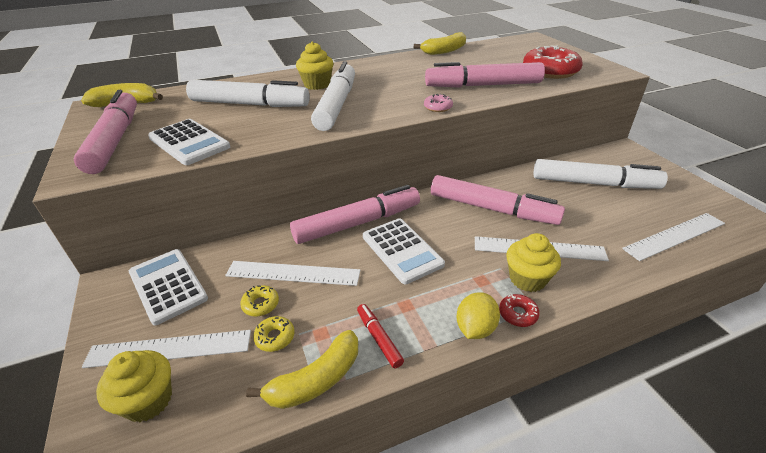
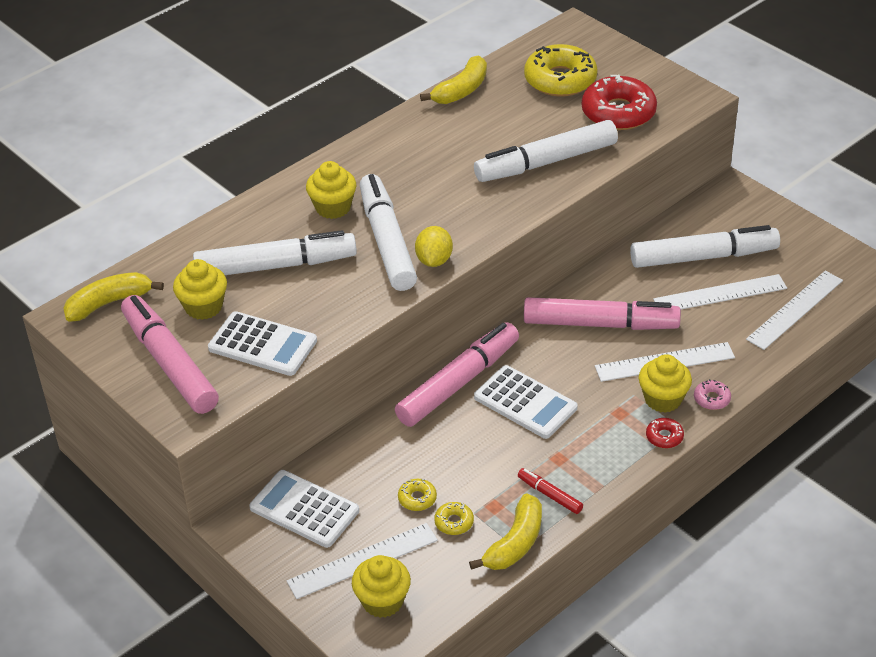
camera: 20 degrees left, 5 degrees up
(178, 115) = (203, 307): none -> yellow cupcake
(293, 273) = (426, 459): white ruler -> white ruler (720, 294)
(438, 107) = (510, 218): pink donut -> pink donut (712, 399)
(475, 328) = (631, 461): yellow lemon -> yellow lemon (434, 260)
(483, 85) = (546, 162): pink marker -> white marker
(514, 54) = (560, 80): none -> yellow donut

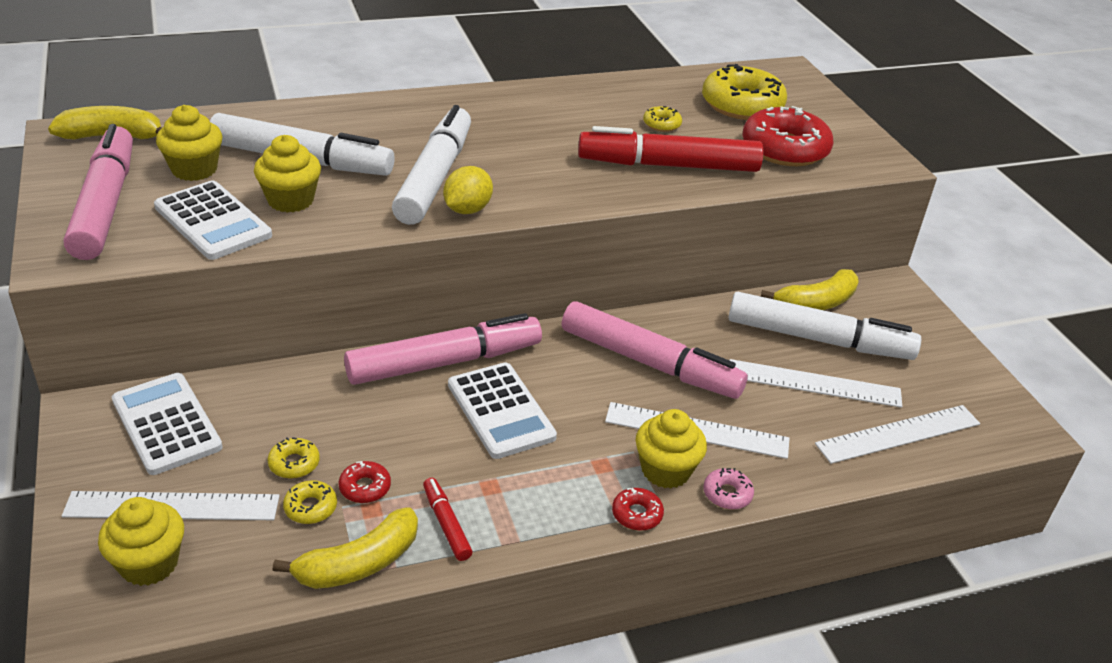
camera: 20 degrees right, 5 degrees down
(333, 207) = (409, 132): yellow cupcake -> yellow cupcake (290, 200)
(461, 90) = (630, 83): yellow banana -> yellow banana (815, 303)
(478, 494) = (365, 487): none -> red donut
(514, 124) = (661, 124): none -> yellow donut
(546, 162) = (668, 165): white marker -> red marker

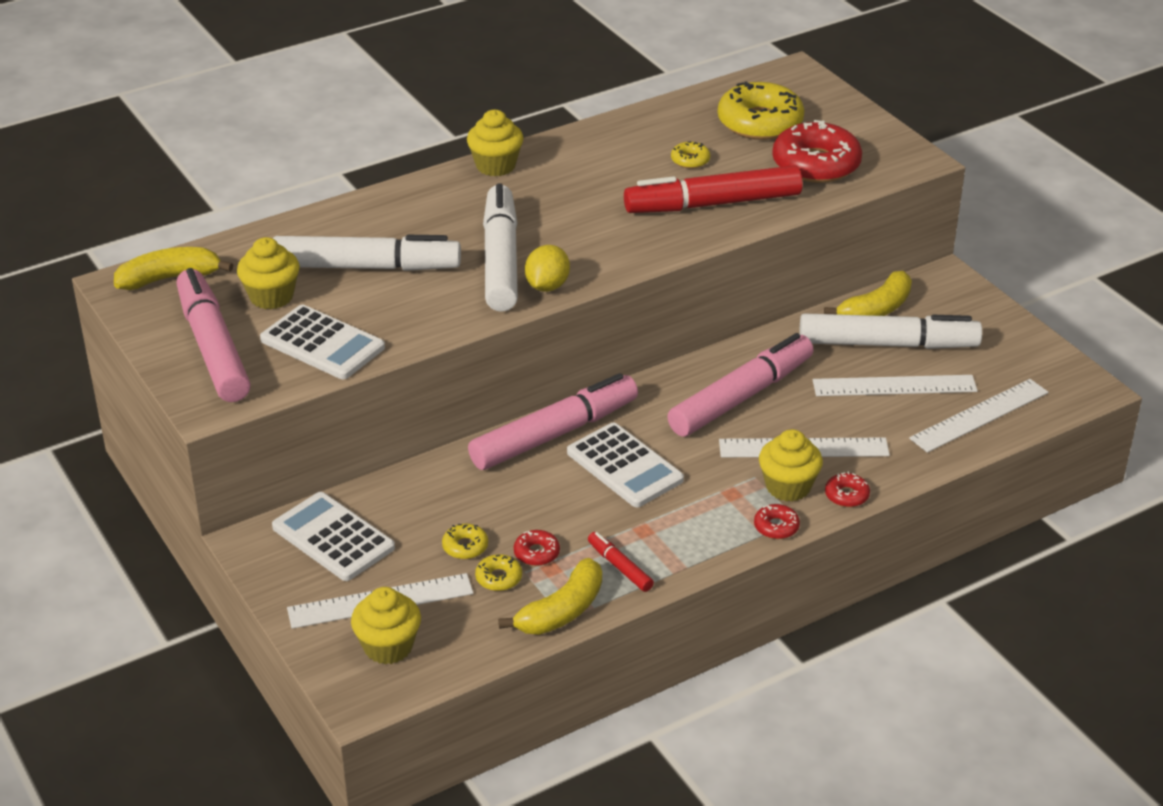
camera: 10 degrees left, 0 degrees up
(290, 200) = (380, 309): yellow cupcake -> yellow cupcake (495, 166)
(649, 363) = (741, 397): pink marker -> pink marker turned 60 degrees counterclockwise
(727, 494) = (846, 495): pink donut -> red donut

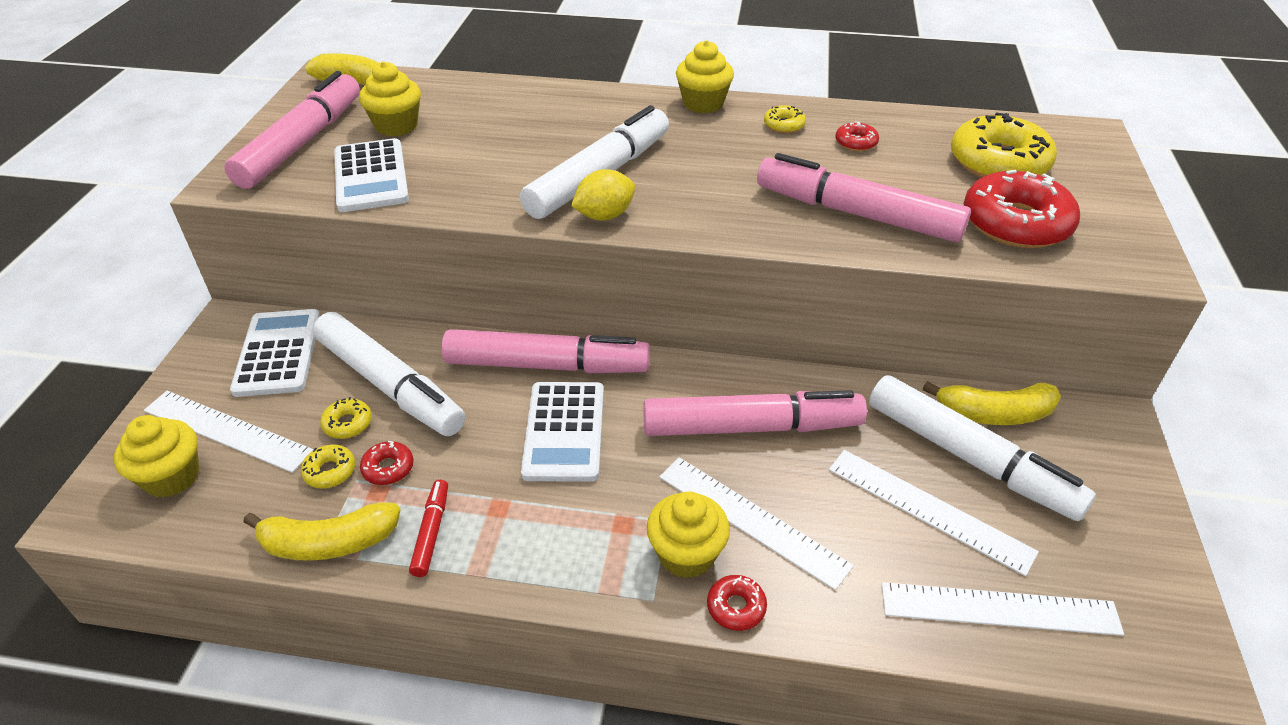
camera: 40 degrees right, 5 degrees up
(367, 267) = (492, 135): white marker -> white marker (390, 385)
(690, 160) = (884, 167): yellow donut -> yellow donut (784, 125)
(713, 204) = (857, 214): red marker -> pink marker
(776, 527) = (621, 593): red donut -> red donut (856, 143)

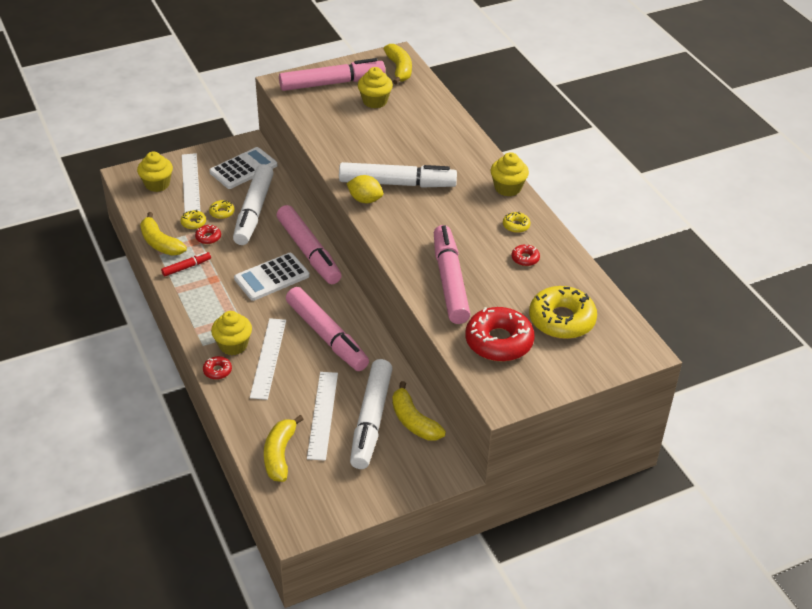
camera: 55 degrees right, 0 degrees up
(371, 176) = (326, 117): white calculator -> none
(999, 609) = (280, 455): white ruler -> yellow banana

